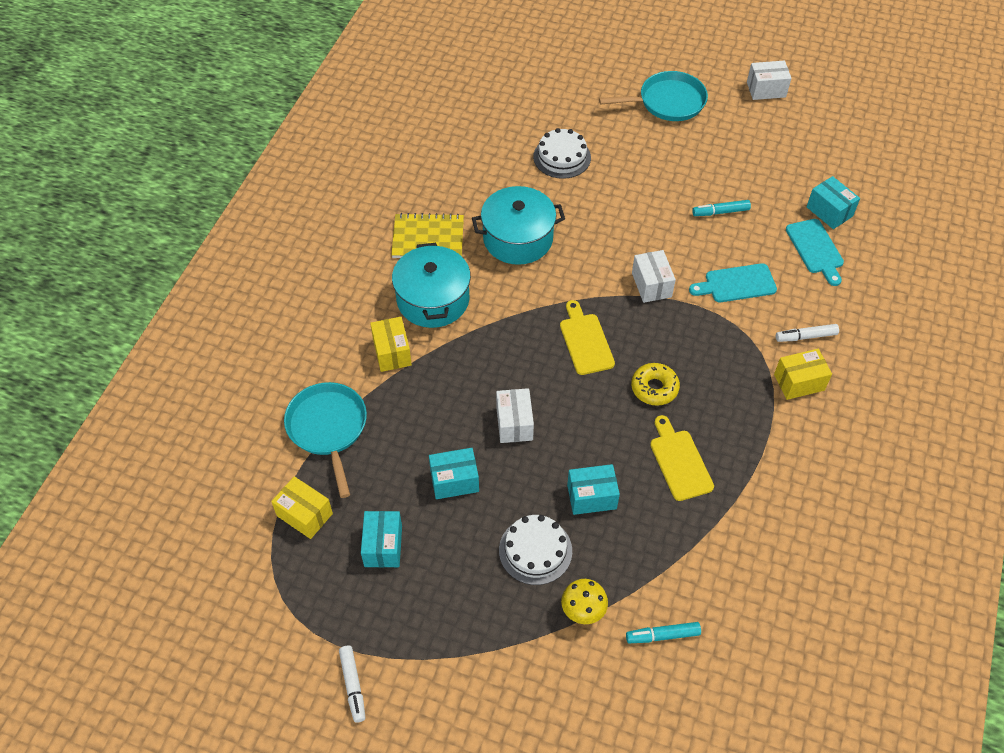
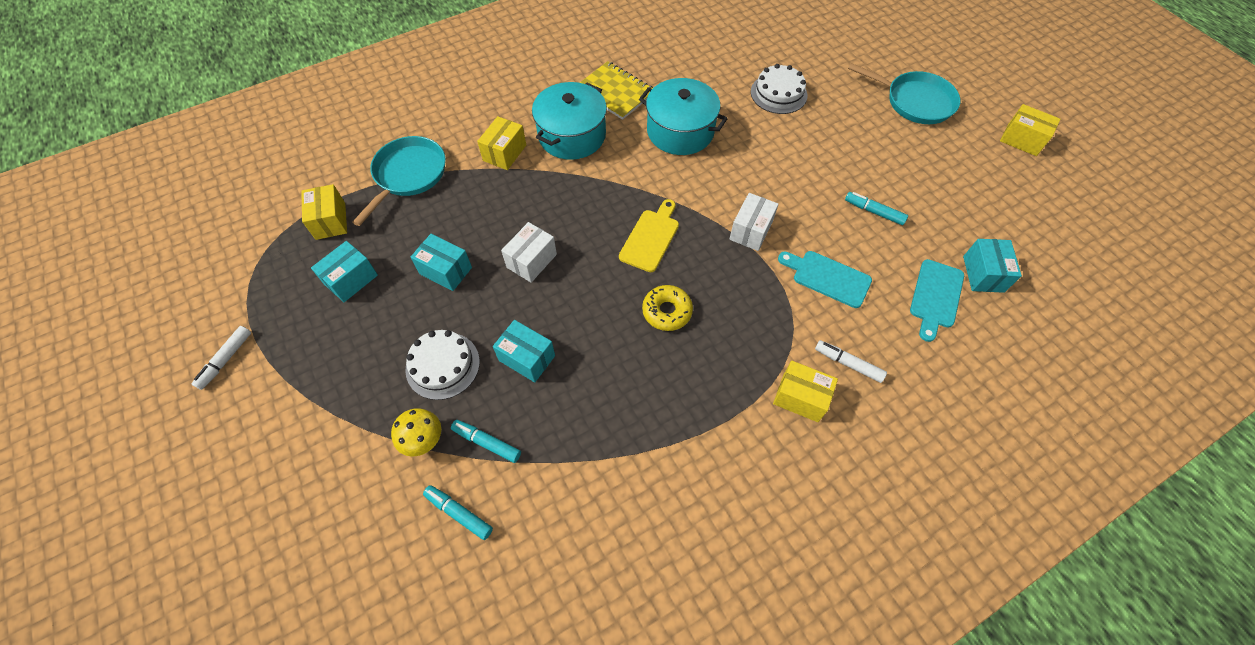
camera: 40 degrees right, 5 degrees up
(629, 576) = (487, 443): none -> turquoise marker
(679, 462) = (624, 384): yellow cutting board -> none
(766, 89) = (1022, 140): white box -> yellow box

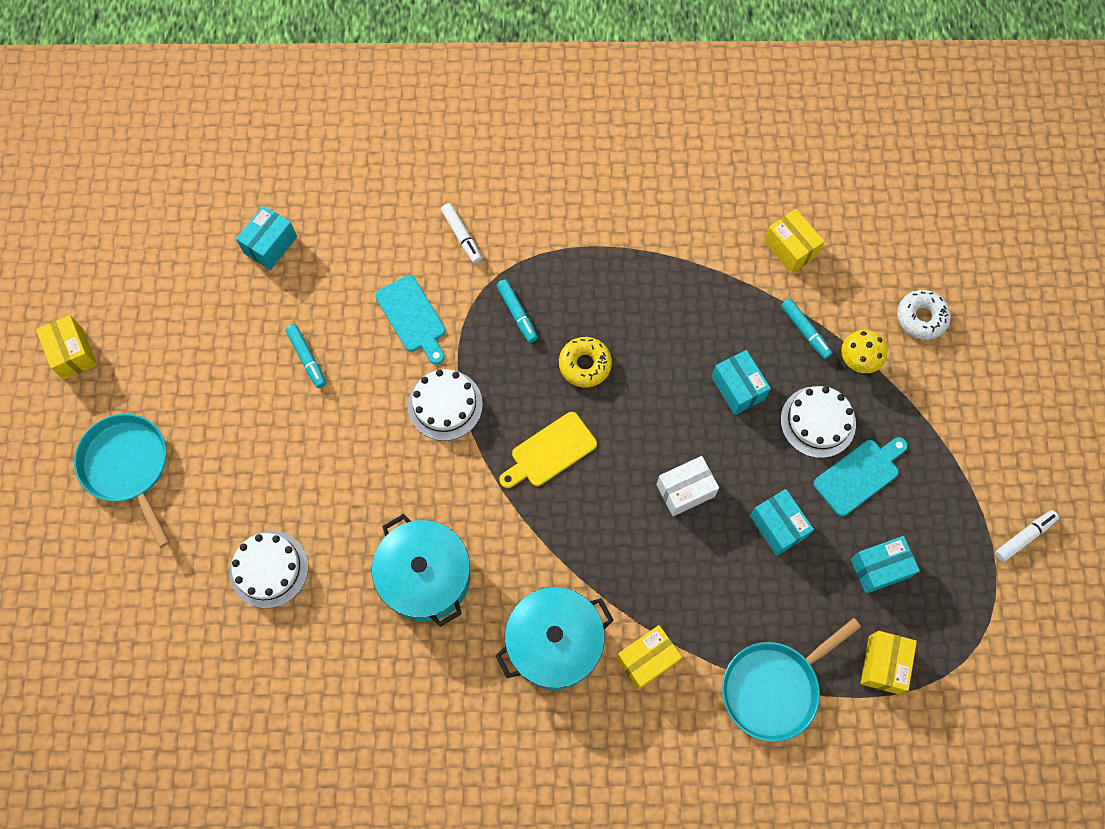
camera: 150 degrees left, 10 degrees up
(371, 521) = (921, 318): none -> white donut
(459, 513) = (849, 288): turquoise marker -> turquoise marker (517, 313)
(615, 92) = (461, 688): yellow notebook -> none
(750, 230) = (445, 405): white box -> white cake
(800, 398) = (524, 231): yellow box -> yellow box (790, 248)
(935, 296) = (333, 249): turquoise cutting board -> turquoise cutting board (859, 475)

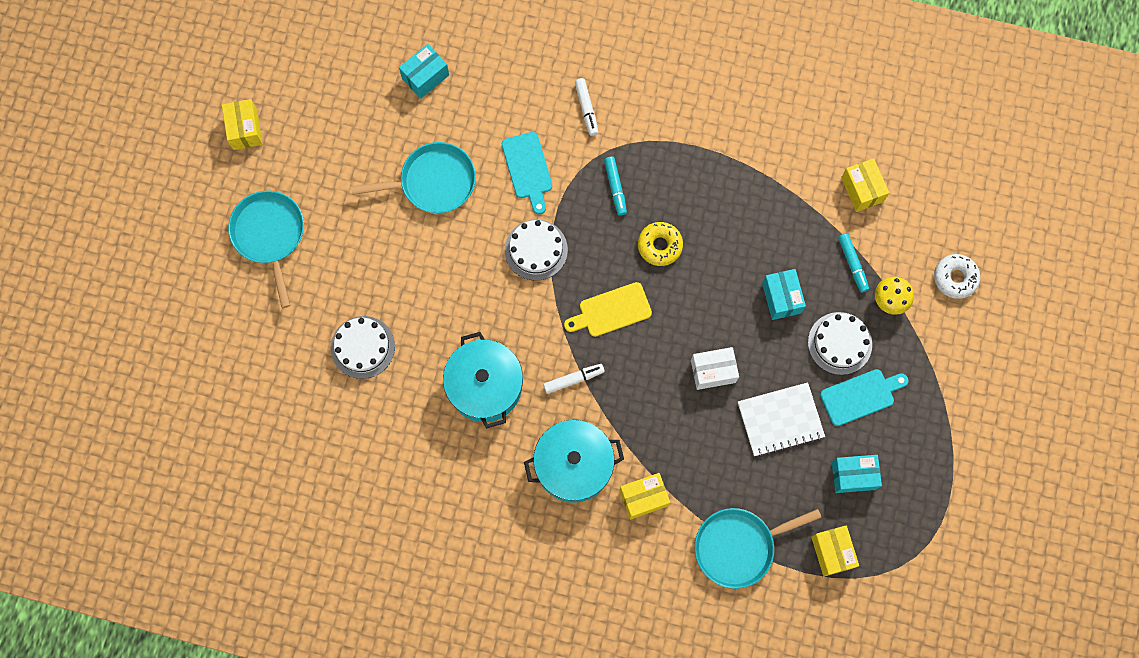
camera: 15 degrees right, 5 degrees up
(307, 358) = (433, 182): turquoise marker -> turquoise pan
(778, 526) = (780, 420): turquoise box -> white notebook
(883, 664) = (832, 552): yellow box -> yellow box turned 45 degrees counterclockwise
(1024, 537) = (981, 482): white marker -> white marker (573, 379)

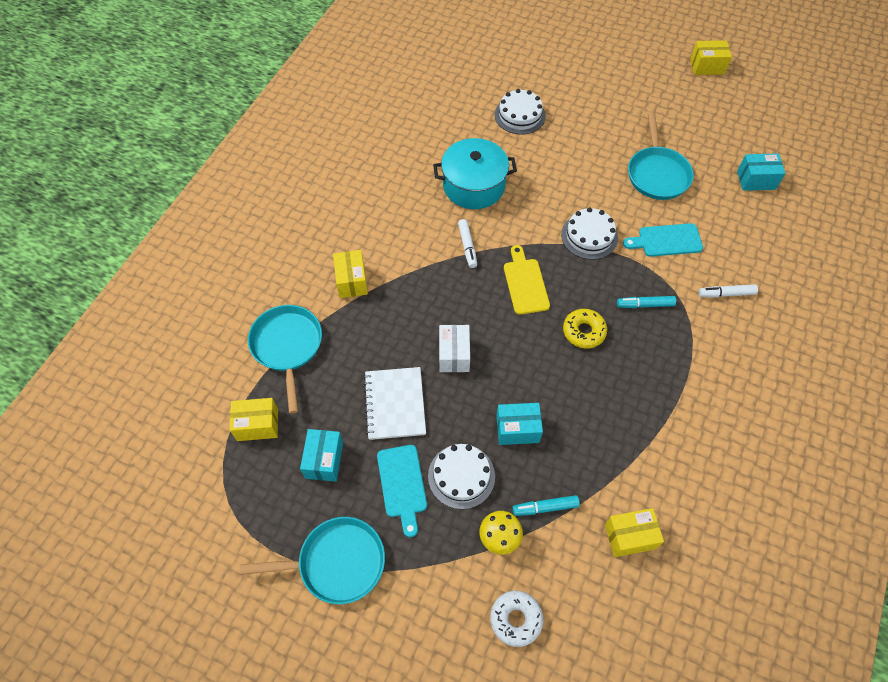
camera: 100 degrees right, 15 degrees down
(269, 235) = (618, 72): turquoise pan -> turquoise pan (336, 563)
(425, 77) = (756, 180): turquoise box -> turquoise box turned 60 degrees counterclockwise
(573, 465) = (393, 235): turquoise pot -> none

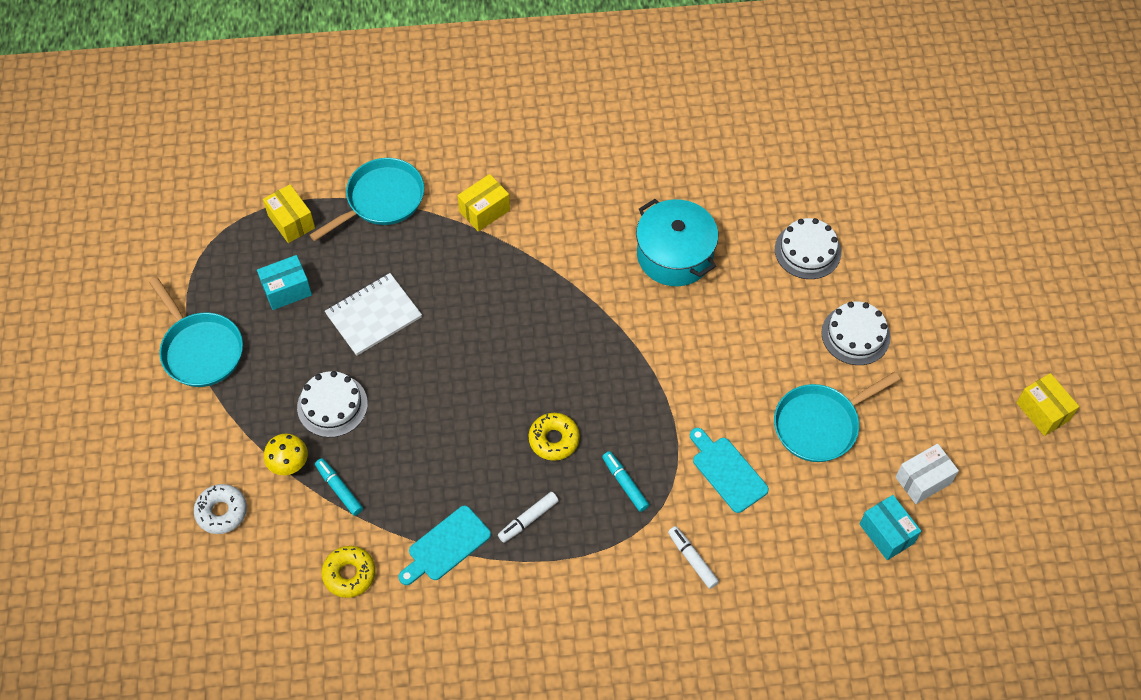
camera: 60 degrees right, 0 degrees up
(402, 484) = (297, 362): turquoise cutting board -> turquoise cutting board (446, 546)
(454, 355) = (455, 338): white box -> white box (923, 480)
(467, 246) = (591, 287): white marker -> white marker (528, 519)
(517, 429) = (407, 429): turquoise box -> none
(525, 283) = (579, 360): yellow cutting board -> none
(589, 236) = (681, 393): white cake -> white cake (855, 335)
(630, 536) = (349, 574): yellow box -> yellow donut

